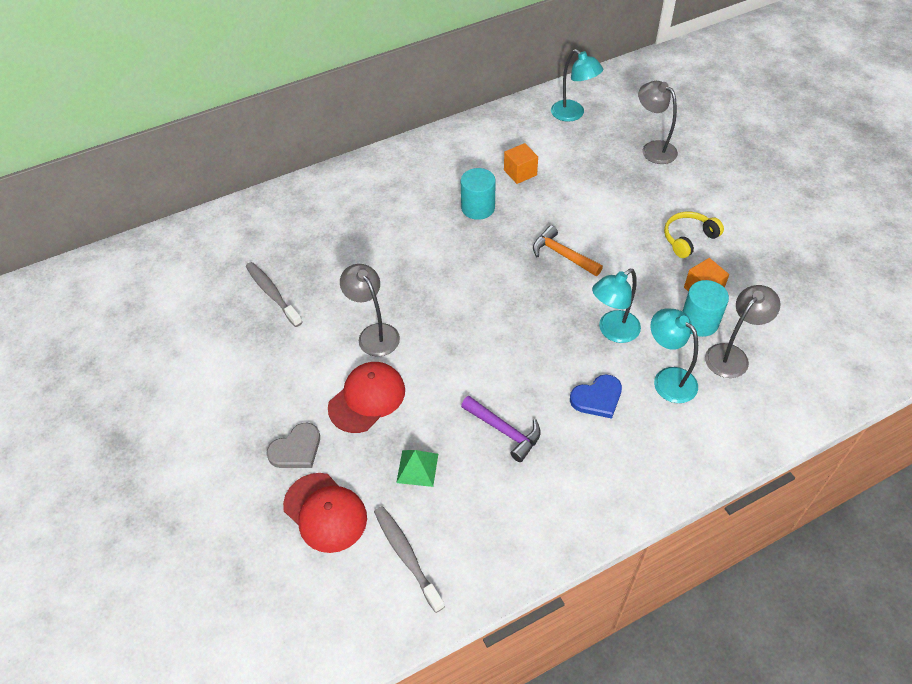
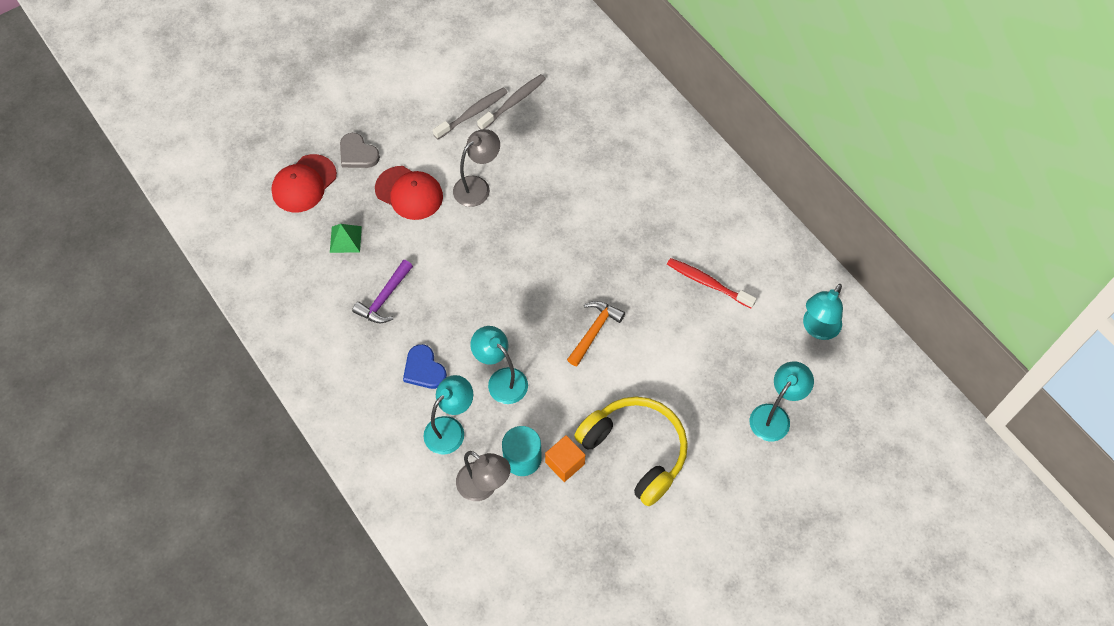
camera: 80 degrees right, 10 degrees up
(407, 556) = (270, 243): grey toothbrush -> grey toothbrush (472, 113)
(478, 208) = (648, 249): turquoise cylinder -> none
(520, 172) = (708, 283): orange cube -> red toothbrush
(653, 149) = (774, 416): grey lamp -> turquoise lamp
(688, 238) = (636, 451): yellow headphones -> yellow headphones, size x1.79

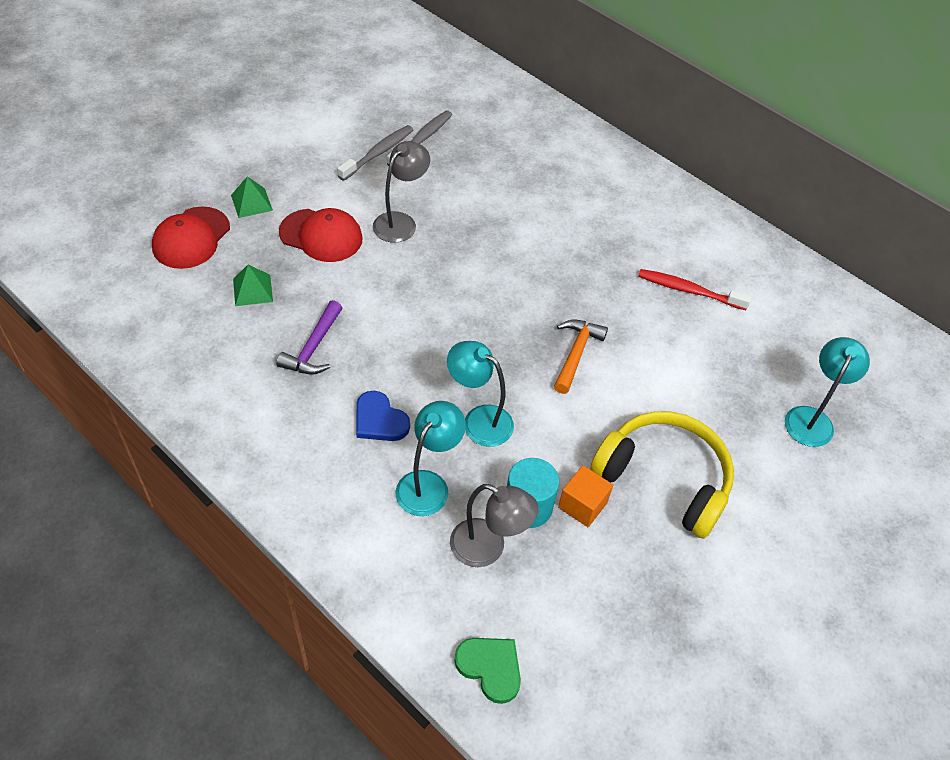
camera: 15 degrees left, 10 degrees down
(357, 153) = (251, 202): grey heart -> green pyramid
(464, 578) = (490, 668): none -> green heart
(817, 329) = (825, 323): turquoise lamp -> none

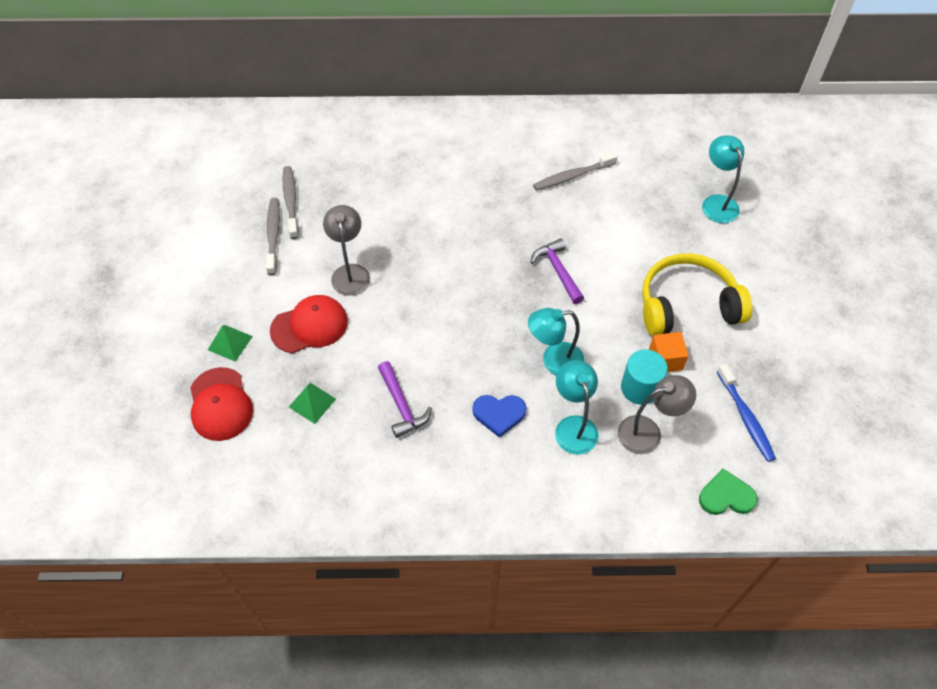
camera: 40 degrees left, 5 degrees up
(576, 354) = (558, 271): orange hammer -> purple hammer
(598, 621) = (745, 417): none -> blue toothbrush
(689, 290) = (572, 176): red toothbrush -> grey toothbrush

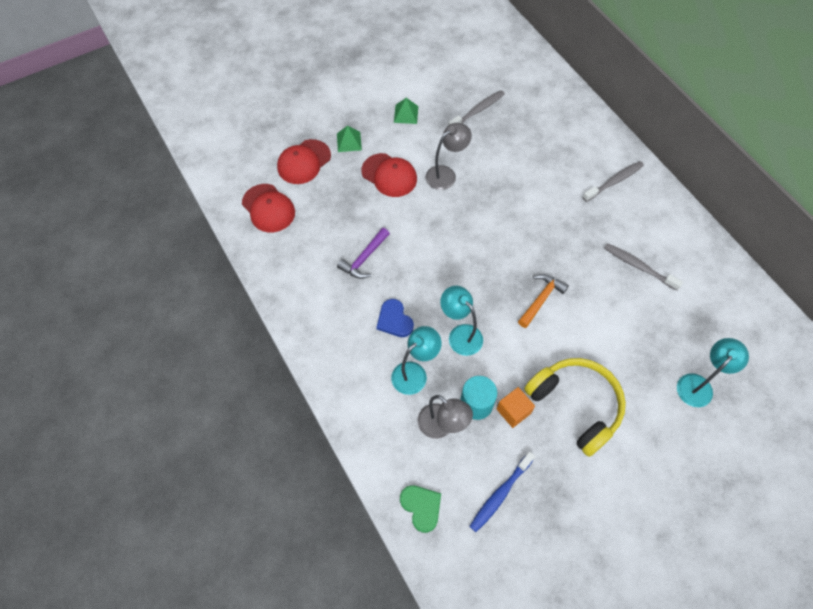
camera: 60 degrees right, 5 degrees up
(258, 475) = (268, 208): none -> red cap
(273, 235) = (444, 117): grey toothbrush -> grey toothbrush (614, 181)
(312, 403) = (335, 208): green pyramid -> green pyramid (406, 114)
(558, 271) = (541, 299): purple hammer -> orange hammer

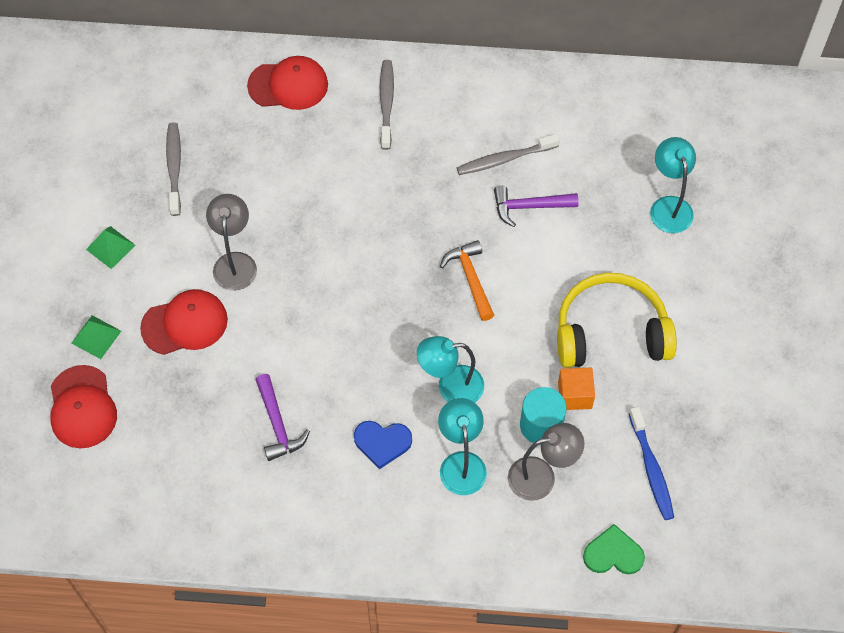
camera: 55 degrees left, 0 degrees up
(268, 208) = (118, 490): red cap -> red cap (288, 85)
(619, 301) = (529, 207): none -> purple hammer

